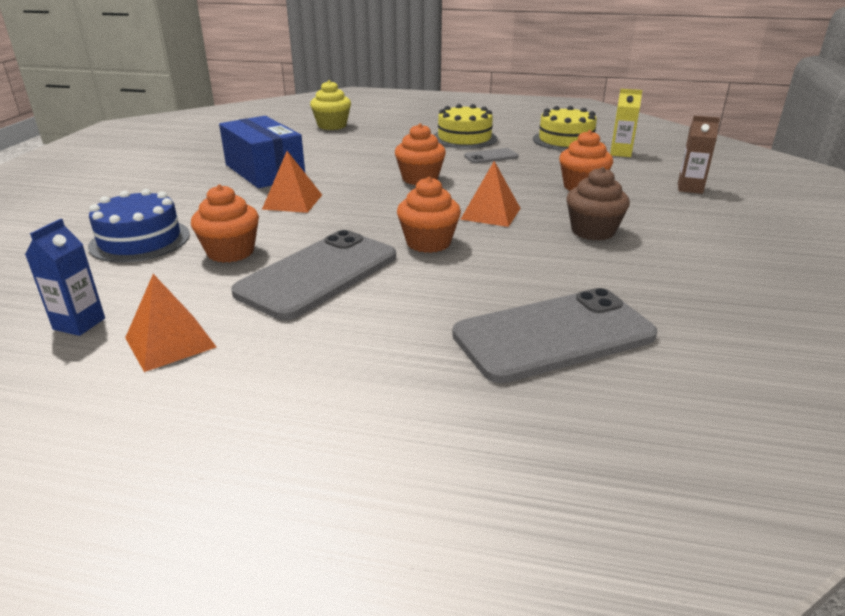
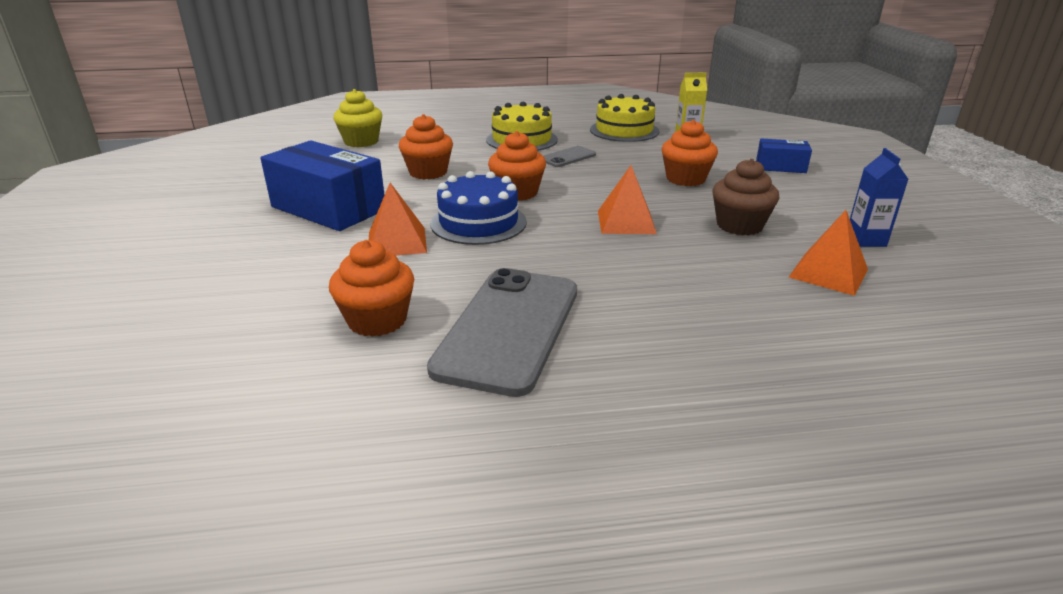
camera: 20 degrees left, 0 degrees up
(79, 324) = (256, 465): blue carton -> blue carton (865, 240)
(140, 240) = (242, 327): blue cake -> blue cake (478, 222)
(170, 342) = (406, 460): orange pyramid -> orange pyramid (828, 273)
(428, 243) = (594, 267): orange cupcake -> orange cupcake (428, 172)
(553, 335) = (811, 349): grey phone -> none
(690, 188) = (780, 167): brown carton -> blue box

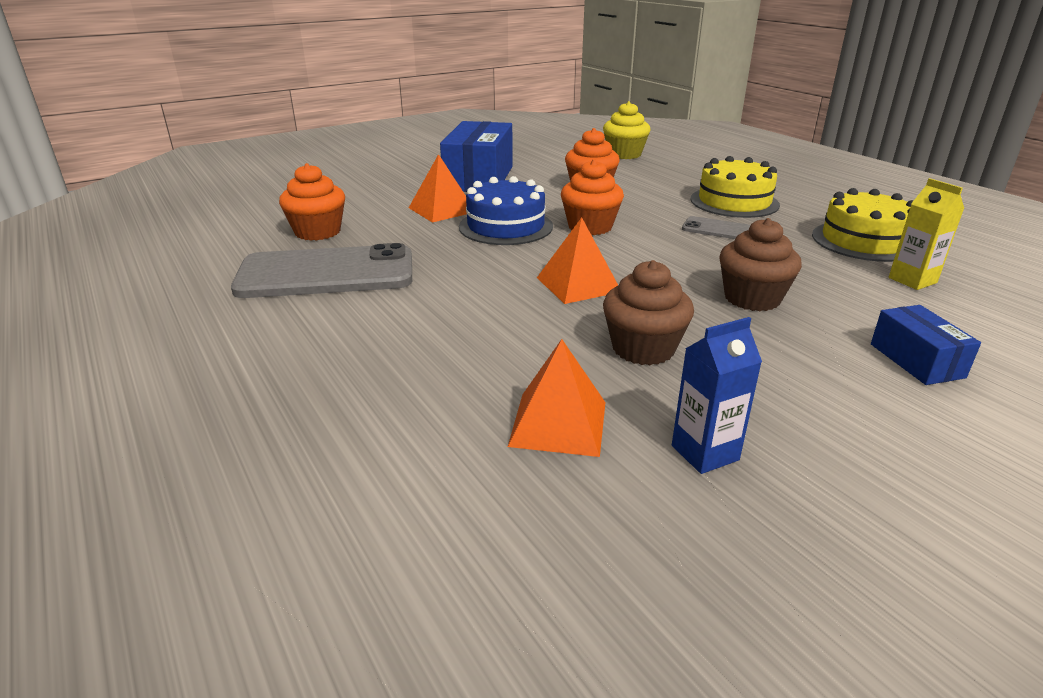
camera: 65 degrees right, 0 degrees up
(685, 179) = (752, 298): orange cupcake -> brown cupcake

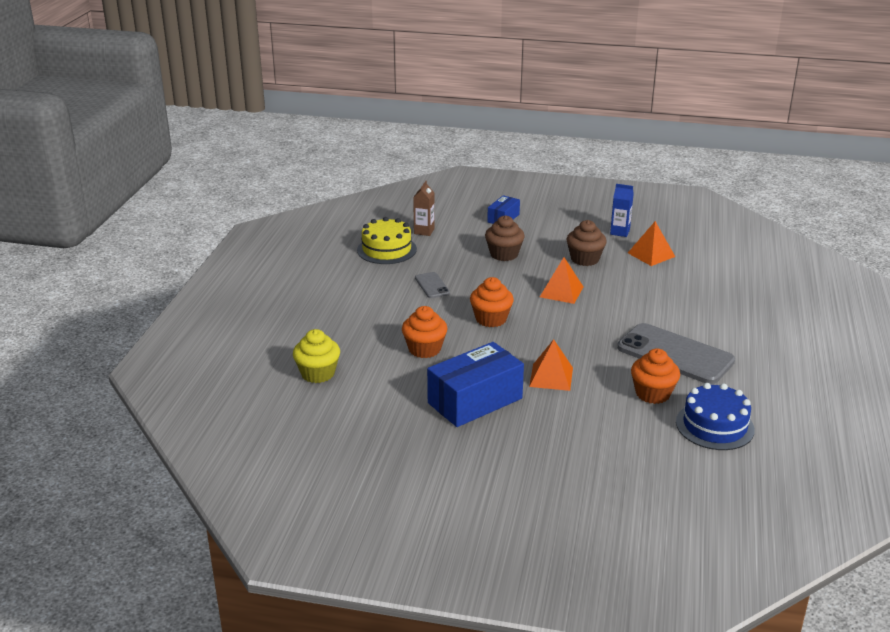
camera: 135 degrees left, 0 degrees up
(506, 226) = (535, 342): blue cake -> blue cake (714, 426)
(734, 202) = (375, 296): yellow cake -> none
(912, 280) = (424, 231): yellow carton -> brown carton

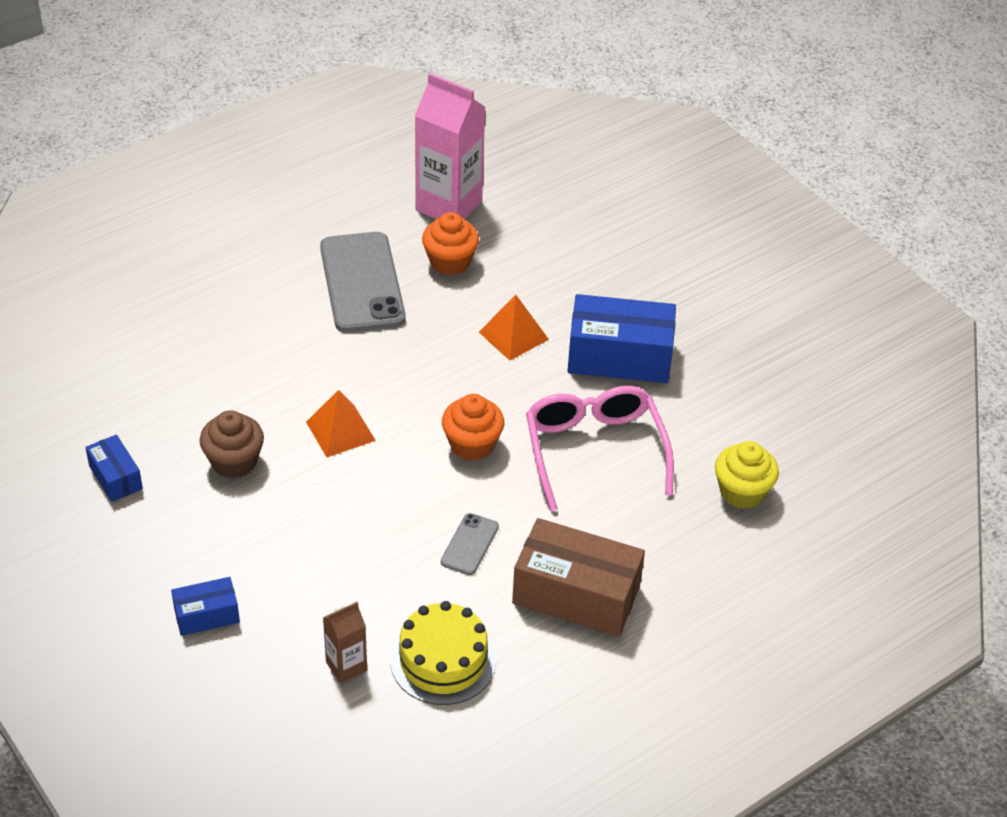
camera: 140 degrees left, 15 degrees up
(356, 293) = (576, 595): none -> brown box
(424, 349) = (594, 451): orange cupcake -> pink glasses
(504, 254) = (312, 539): brown cupcake -> none
(620, 232) = (115, 477): blue carton -> blue box
(651, 254) = (151, 415): orange pyramid -> none
(714, 426) = (448, 206): blue cake -> pink carton

